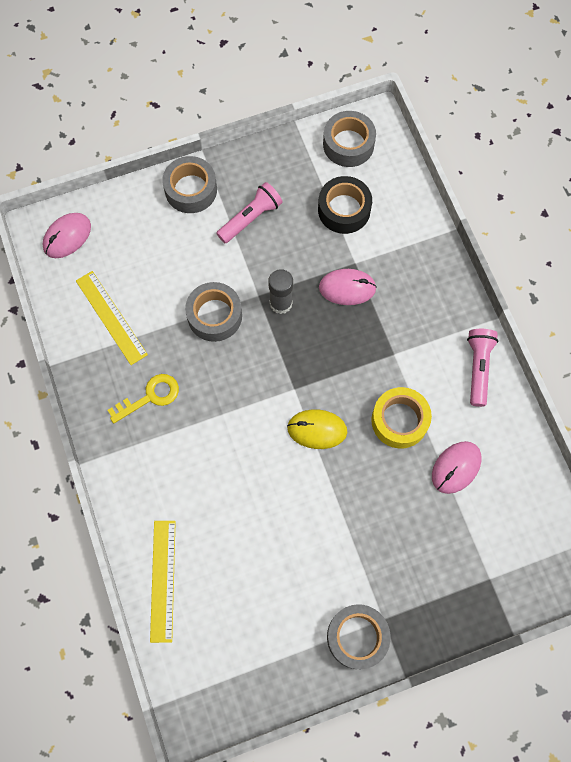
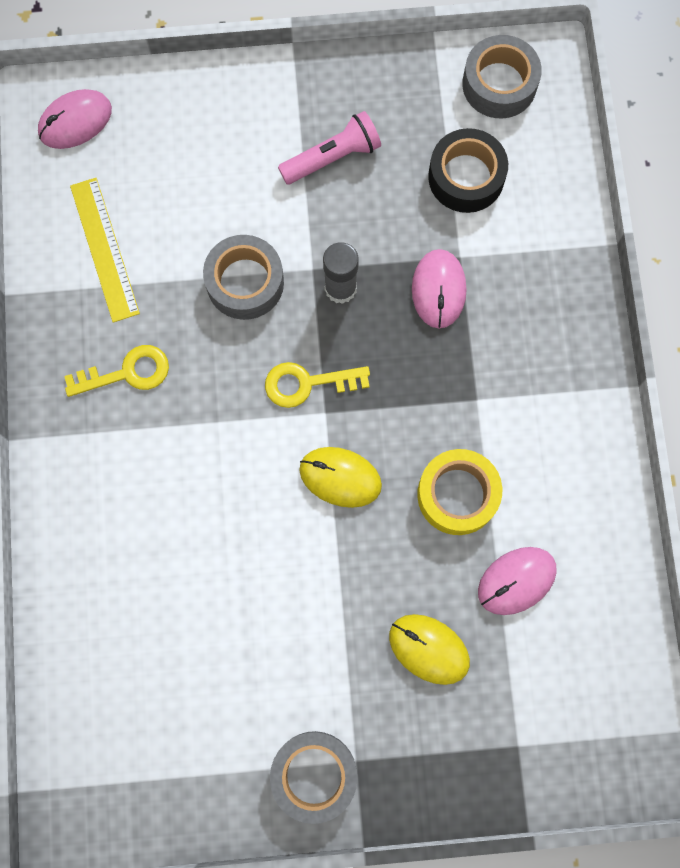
camera: 15 degrees right, 5 degrees up
(162, 580) = (76, 627): yellow ruler -> none
(191, 190) = (261, 96): grey tape -> none
(276, 372) = (307, 383): none -> yellow key
(347, 288) = (438, 290): pink mouse -> pink mouse turned 75 degrees clockwise
(410, 529) = (429, 649): none -> yellow mouse
(478, 368) = (589, 450): pink flashlight -> none

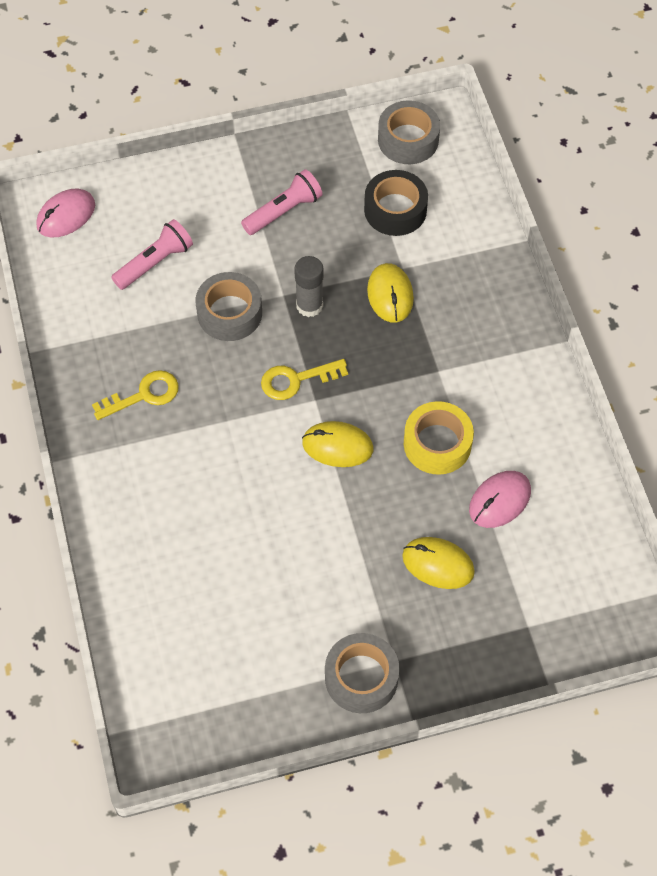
camera: 10 degrees left, 15 degrees down
(104, 249) = (107, 306): yellow ruler -> none
(169, 201) = (155, 262): none -> pink flashlight
(438, 290) = (390, 295): pink mouse -> yellow mouse

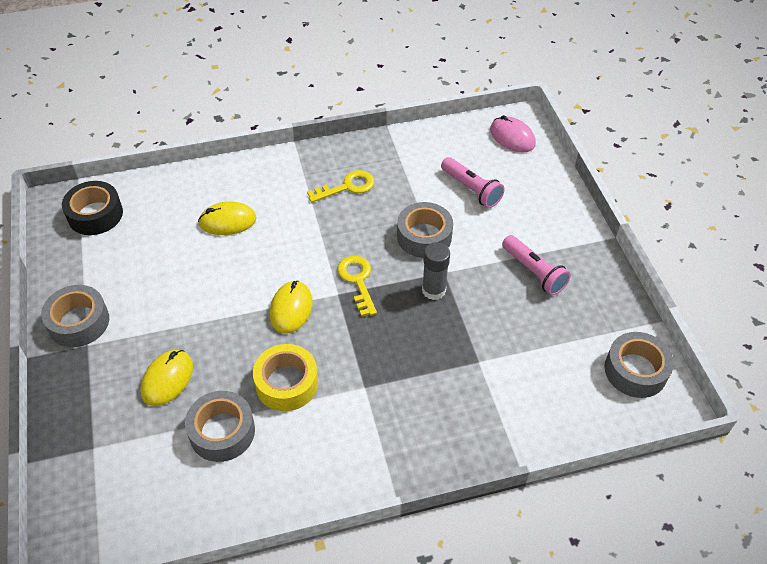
camera: 90 degrees right, 10 degrees down
(144, 395) = (347, 187): yellow key -> yellow key turned 90 degrees counterclockwise
(390, 295) = (448, 351): yellow mouse -> yellow mouse (227, 221)
(395, 210) = (546, 357): black tape -> black tape (95, 214)
(499, 500) = (222, 431): pink mouse -> grey tape

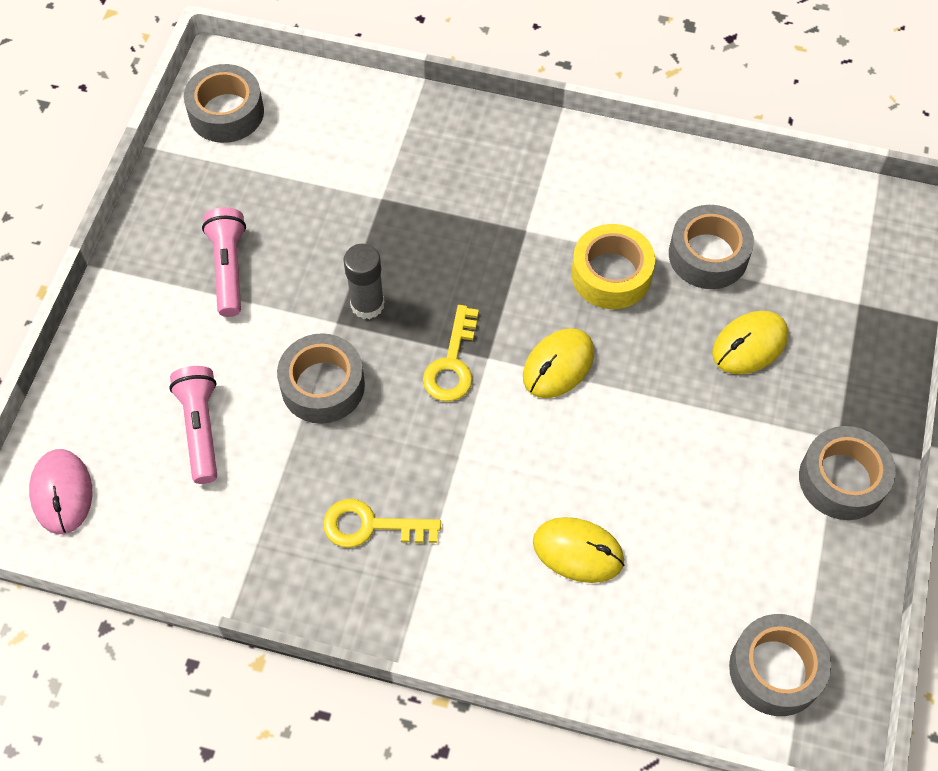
camera: 150 degrees left, 10 degrees up
(95, 214) = (775, 670): black tape -> grey tape

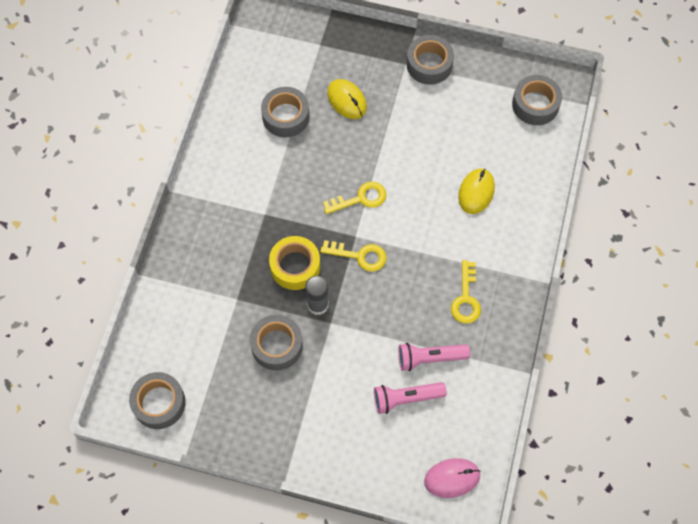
camera: 90 degrees left, 5 degrees up
(229, 268) = (289, 391): pink flashlight -> pink flashlight (429, 358)
(323, 386) = (375, 329): grey tape -> grey tape (277, 345)
(558, 365) = (360, 198): yellow mouse -> yellow key
(611, 274) = (298, 168): yellow tape -> yellow tape (295, 266)

